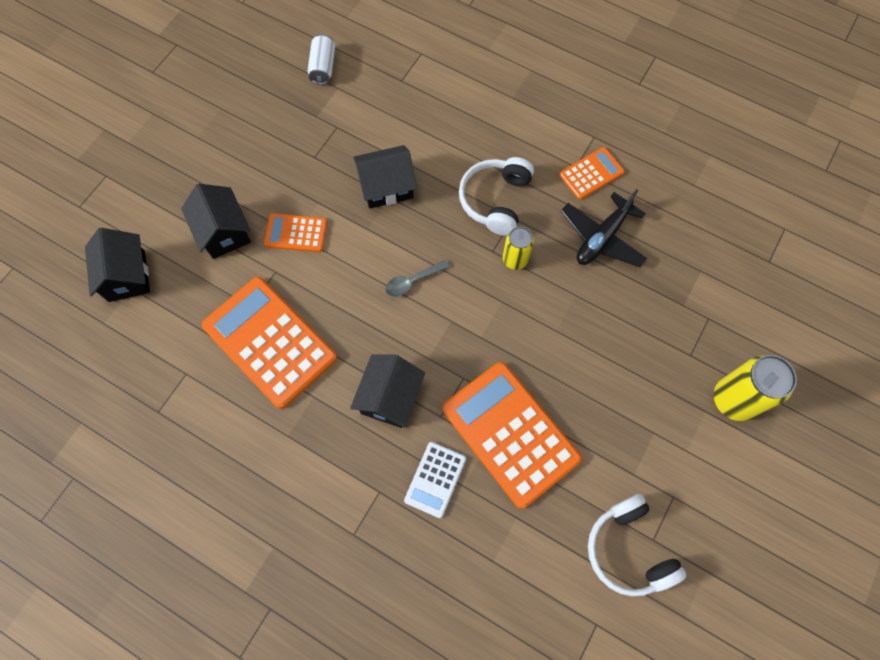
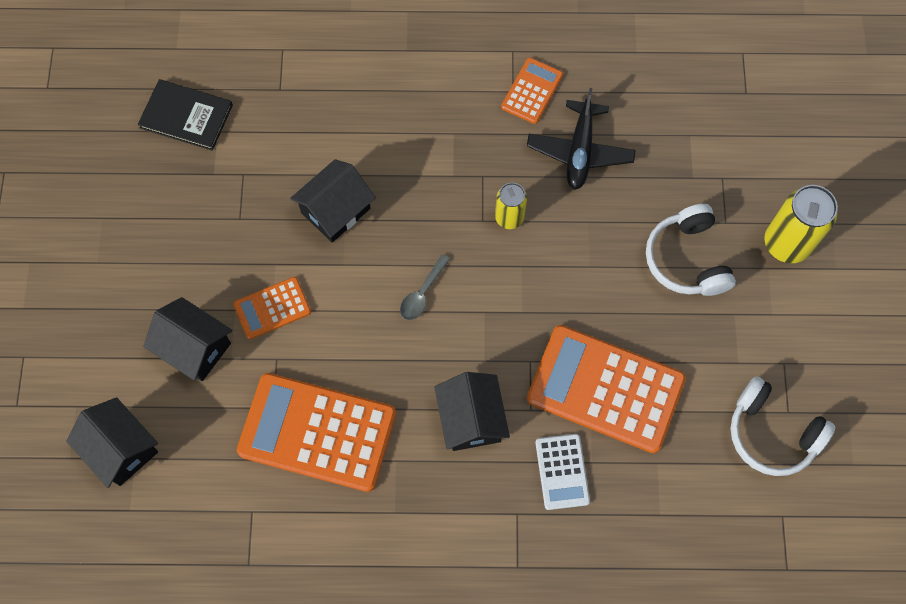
camera: 30 degrees left, 0 degrees up
(323, 67) = (186, 116): white can -> black book
(495, 200) = (454, 167): white headphones -> white headphones (687, 259)

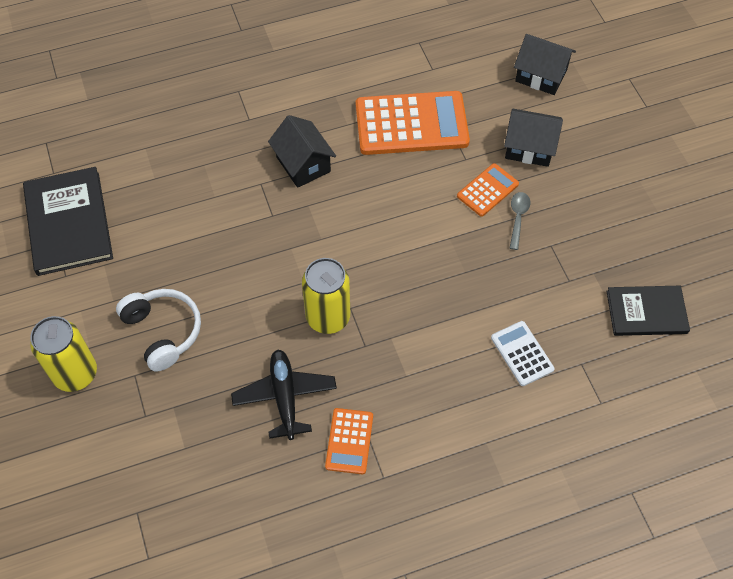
camera: 160 degrees right, 10 degrees down
(335, 210) = (476, 276): black house -> none
(422, 293) = (376, 236): grey spoon -> grey spoon (518, 218)
(509, 217) = (328, 317): yellow can -> yellow can, size x1.66
(562, 471) = (224, 152): white calculator -> white calculator (522, 353)
(605, 389) = (207, 214): orange calculator -> none
(772, 433) = (68, 223): white headphones -> black book

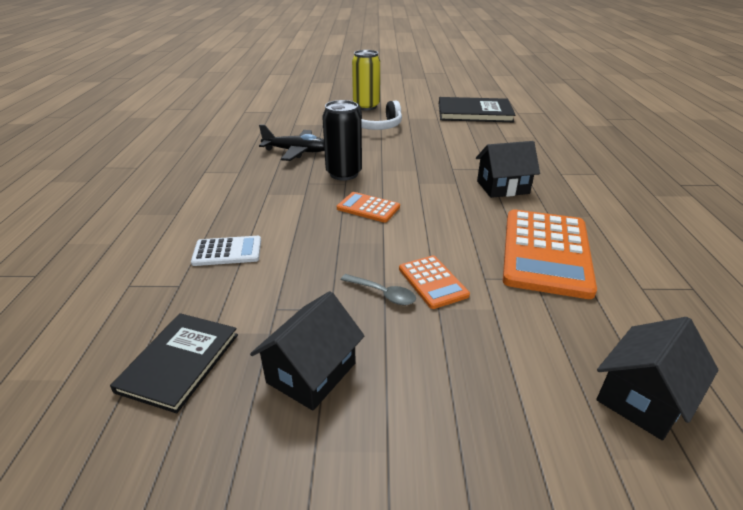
camera: 110 degrees right, 25 degrees down
(328, 317) = (344, 174): yellow can -> black can
(349, 441) = (242, 165): orange calculator -> orange calculator (368, 208)
(529, 148) = (490, 337): black house -> black house (311, 373)

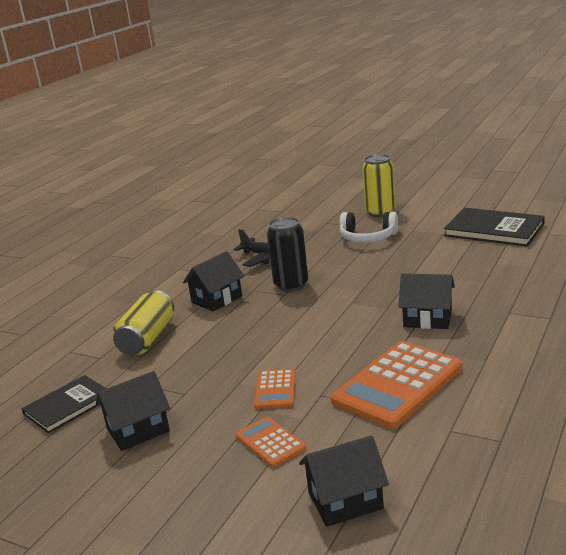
camera: 30 degrees right, 10 degrees down
(227, 251) = (147, 339): white calculator -> yellow can
(276, 197) = (216, 299): none -> black house
(368, 208) = (282, 320): orange calculator -> orange calculator (270, 442)
(383, 294) = (229, 391): grey spoon -> none

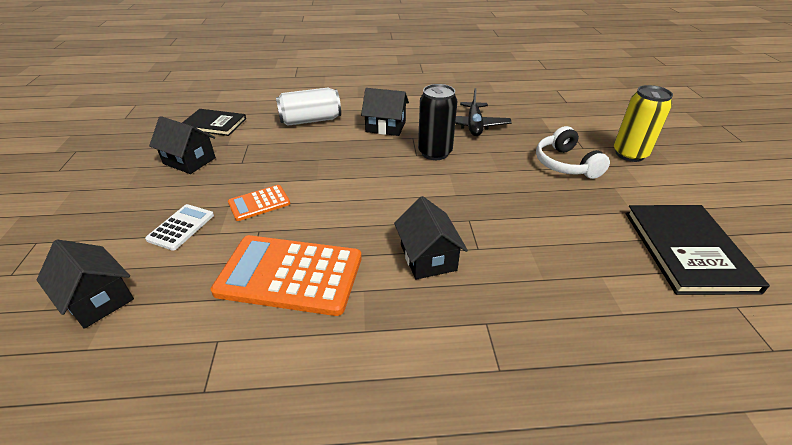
camera: 55 degrees right, 15 degrees up
(147, 339) = (310, 120): yellow can -> white can
(270, 442) = (181, 227): orange calculator -> white calculator

